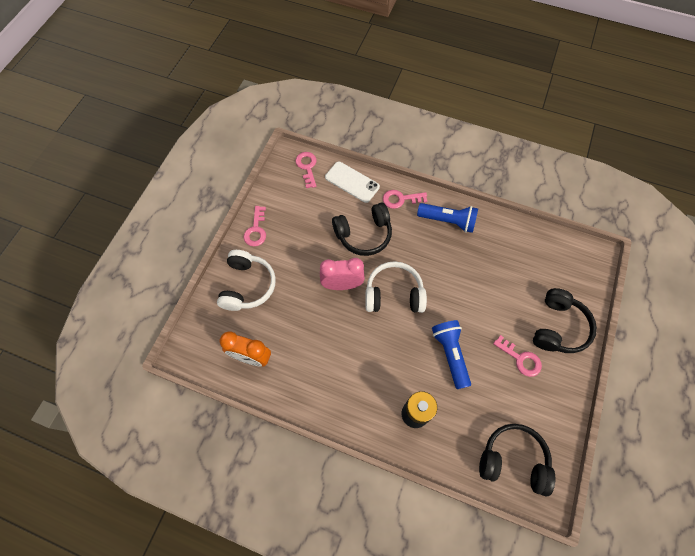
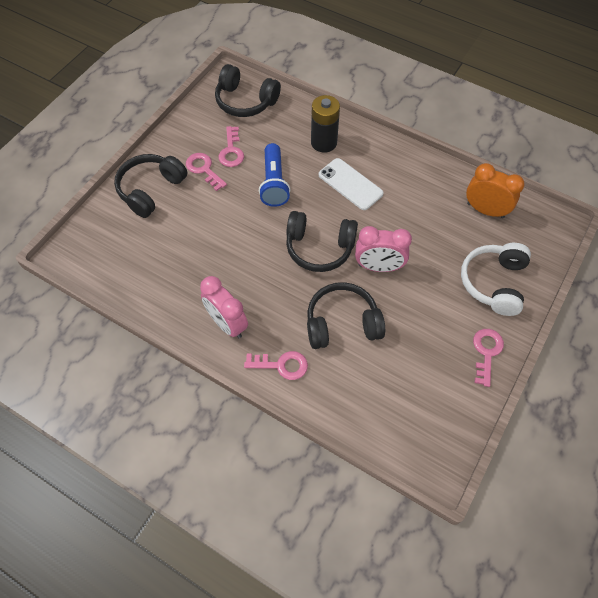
camera: 170 degrees left, 5 degrees down
(307, 167) = (411, 441): pink key -> pink key (231, 151)
(352, 182) = (346, 404): white phone -> white phone (350, 184)
(394, 294) = (319, 247): white headphones -> black headphones
(448, 221) = (227, 323): blue flashlight -> pink clock

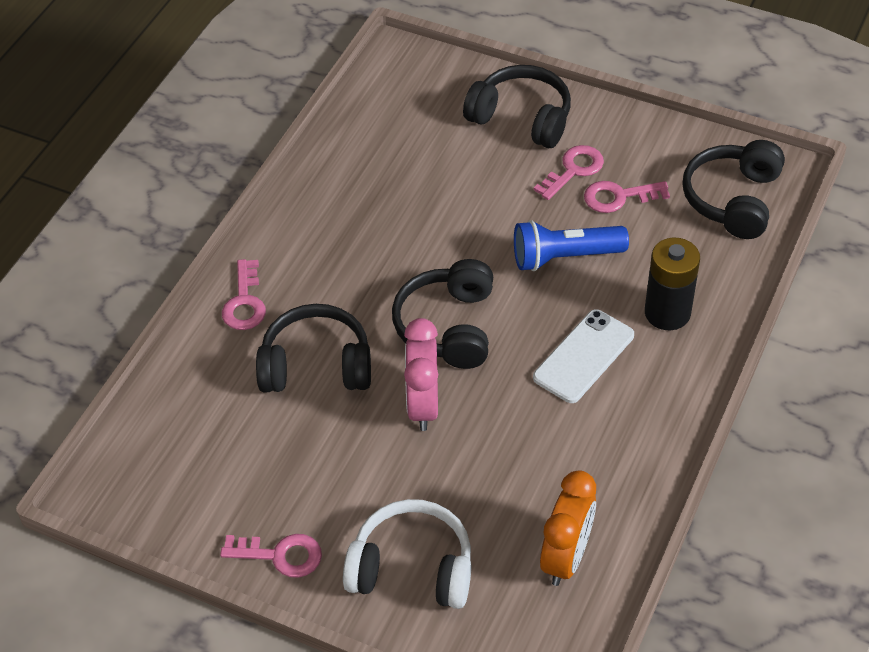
camera: 85 degrees right, 10 degrees down
(227, 323) = (305, 235): pink clock -> none
(342, 323) = (316, 366): black headphones -> black headphones turned 75 degrees counterclockwise

